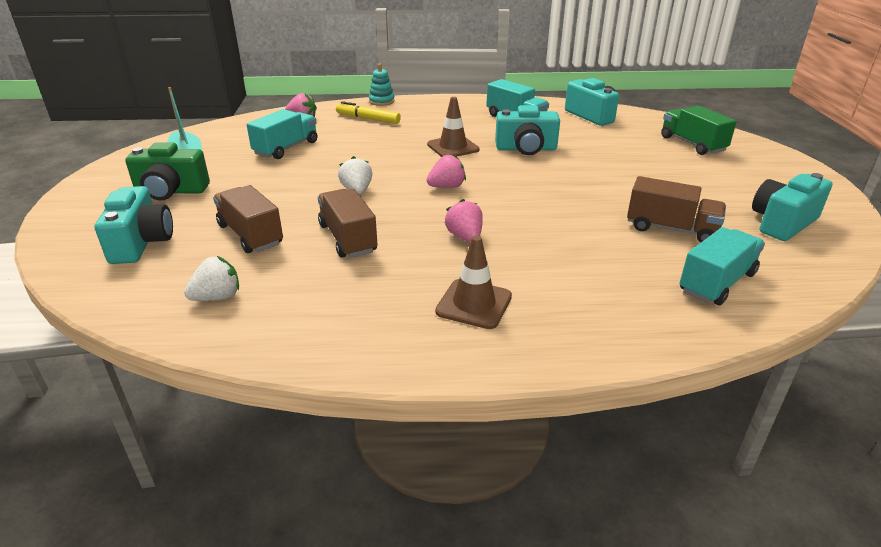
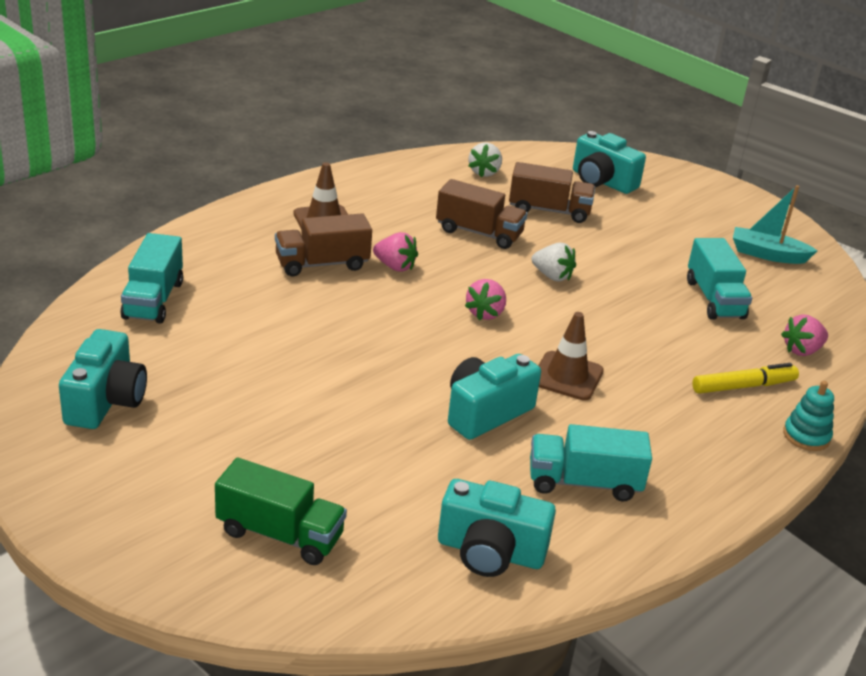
camera: 135 degrees right, 0 degrees up
(171, 191) = (683, 219): green camera -> none
(671, 229) = (222, 345): brown truck -> brown truck (322, 264)

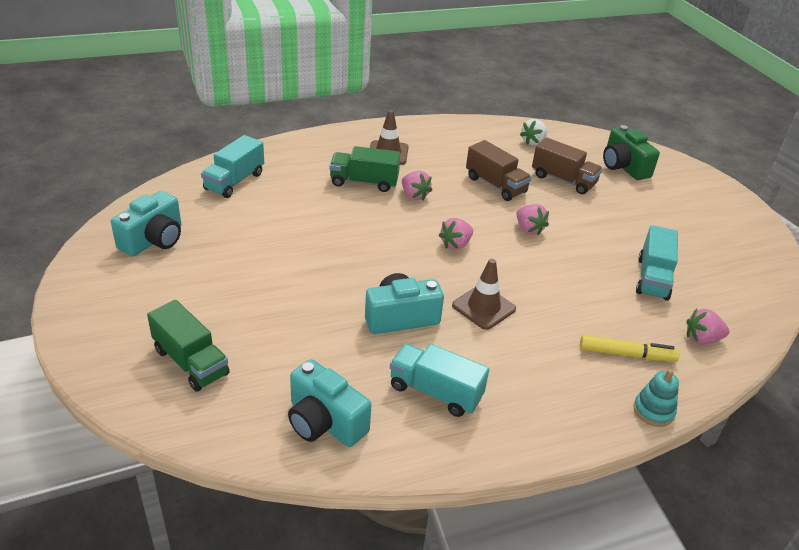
camera: 25 degrees right, 5 degrees up
(322, 264) = (364, 182): brown truck -> green truck
(552, 276) = (529, 229): white strawberry -> pink strawberry
(602, 181) = (623, 167): turquoise camera -> green camera
(767, 254) = (727, 253): turquoise boat -> none

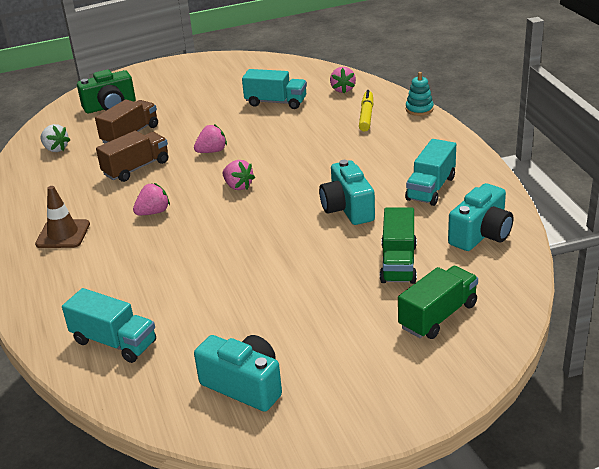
camera: 85 degrees left, 5 degrees down
(364, 182) = (125, 245): green truck -> green truck (398, 263)
(483, 307) = (325, 171): brown traffic cone -> none

